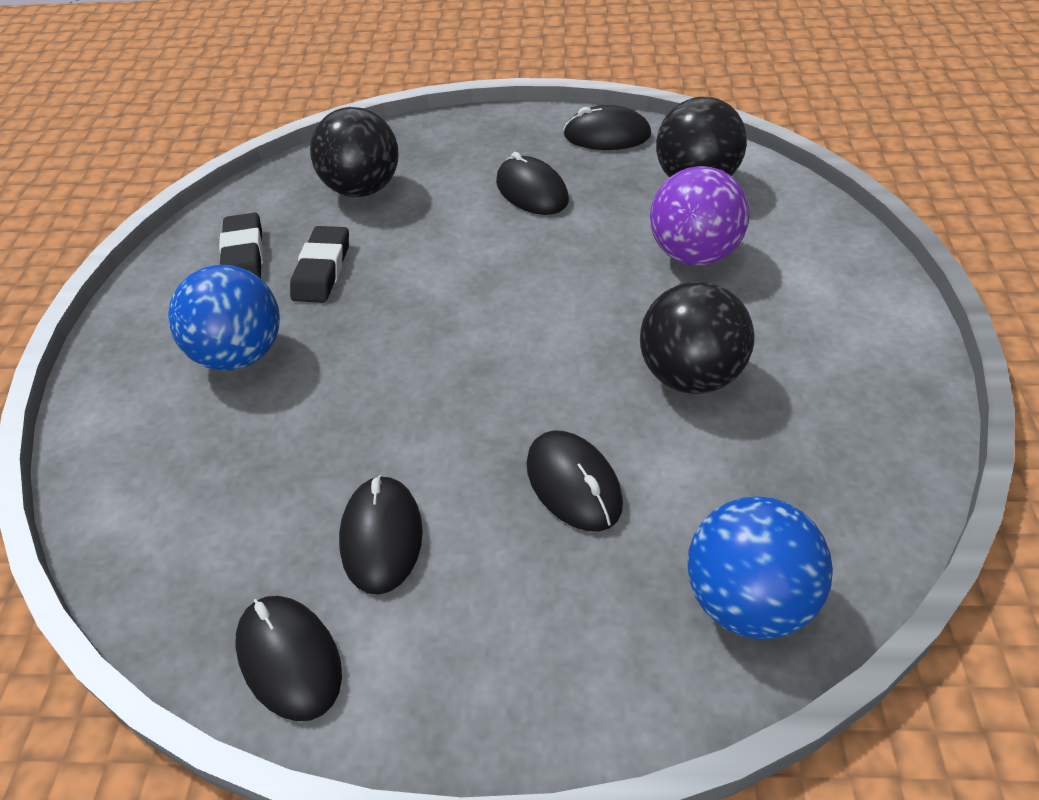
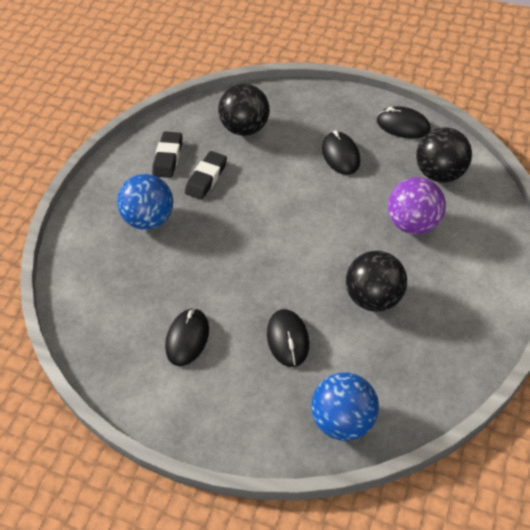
camera: 20 degrees right, 5 degrees up
(289, 659) = (129, 383): black mouse -> none

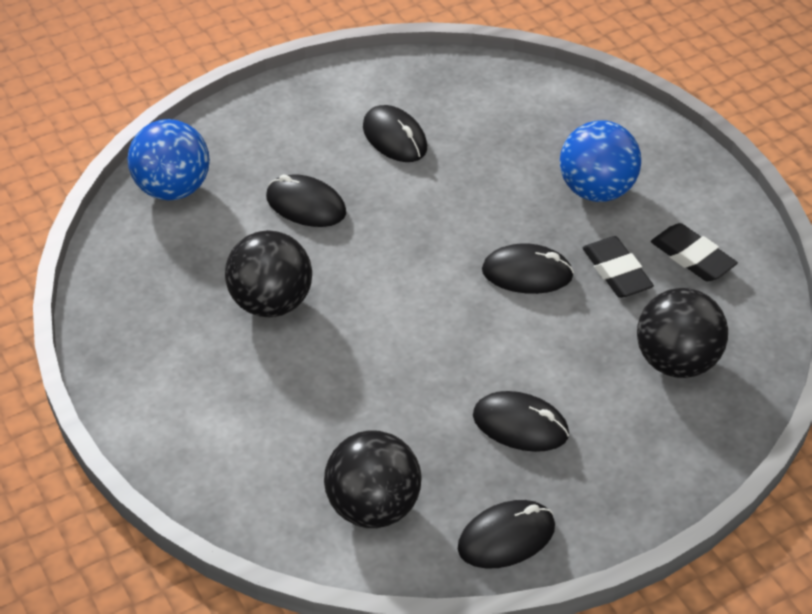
camera: 125 degrees right, 5 degrees down
(242, 209) = (527, 273): none -> black mouse
(414, 224) = (326, 413): purple ball -> none

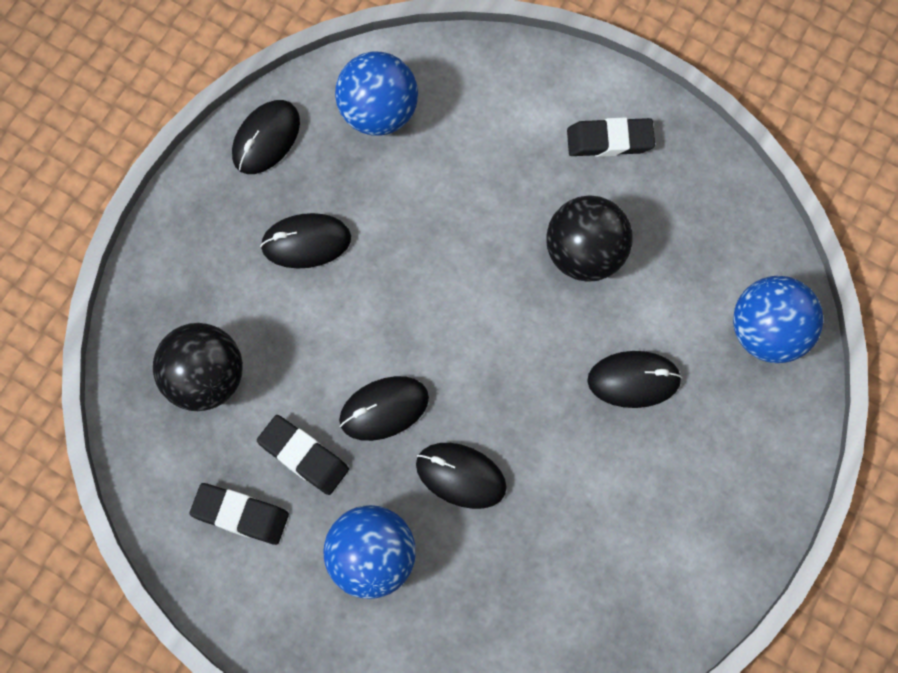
camera: 150 degrees right, 25 degrees up
(172, 376) = (609, 140): none -> black eraser
(373, 506) = (378, 112): black ball -> blue ball
(395, 138) = (610, 519): black mouse -> black mouse (460, 476)

